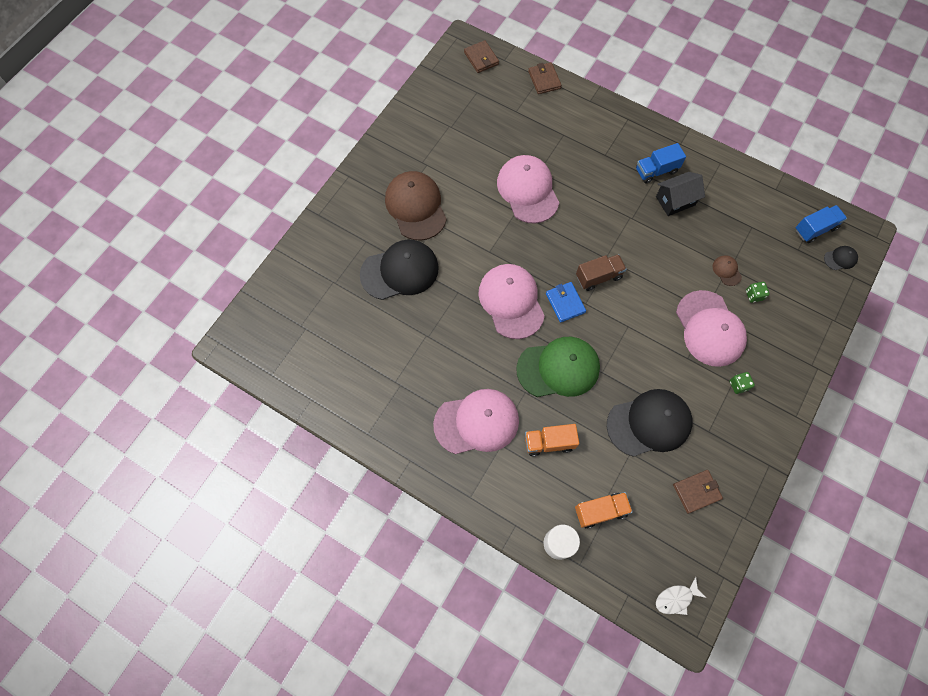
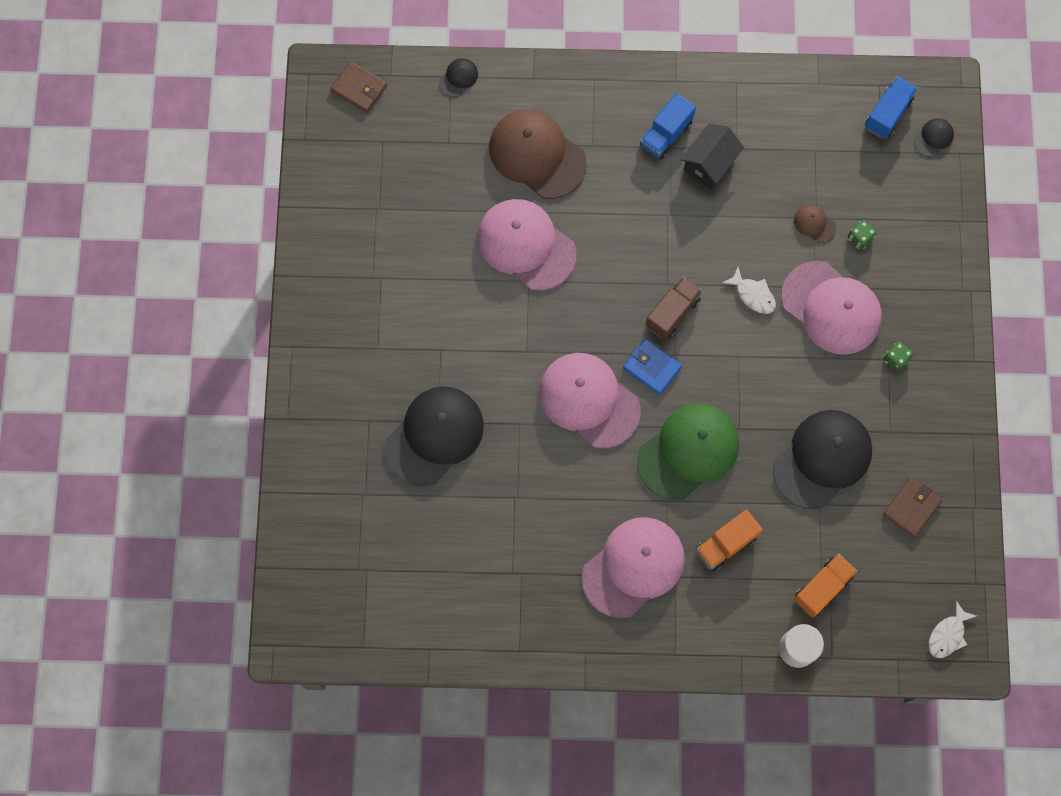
camera: 30 degrees left, 5 degrees up
(416, 207) = (402, 342): brown cap -> brown cap (537, 155)
(544, 80) = (458, 78): brown wallet -> black cap
(659, 293) = (753, 295): none -> white fish

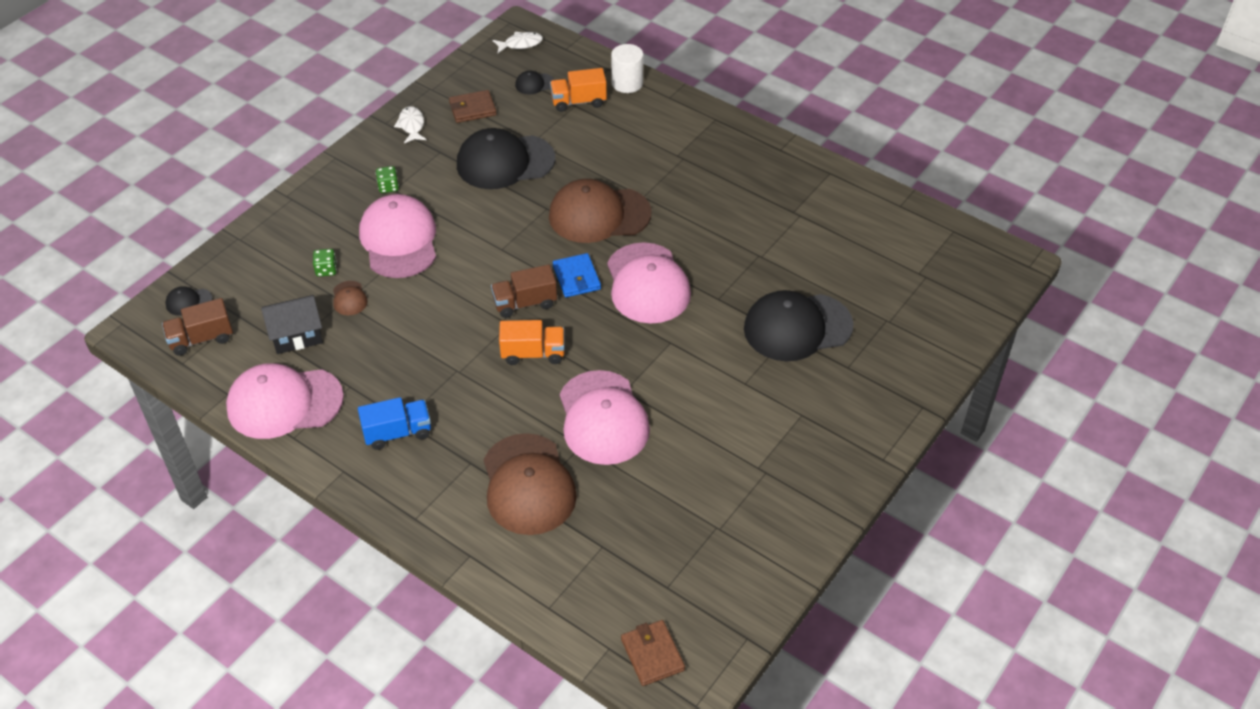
camera: 145 degrees left, 25 degrees down
(458, 78) = (542, 601): black cap -> black cap (534, 84)
(633, 567) = (703, 174): pink cap -> pink cap (284, 403)
(688, 451) = (599, 215): green cap -> brown cap
(709, 163) = (385, 388): black house -> black house (297, 335)
(726, 544) = (623, 154): orange truck -> orange truck (533, 353)
(753, 295) = (449, 280): white fish -> white fish (411, 125)
(888, 114) = (201, 339): blue truck -> brown truck

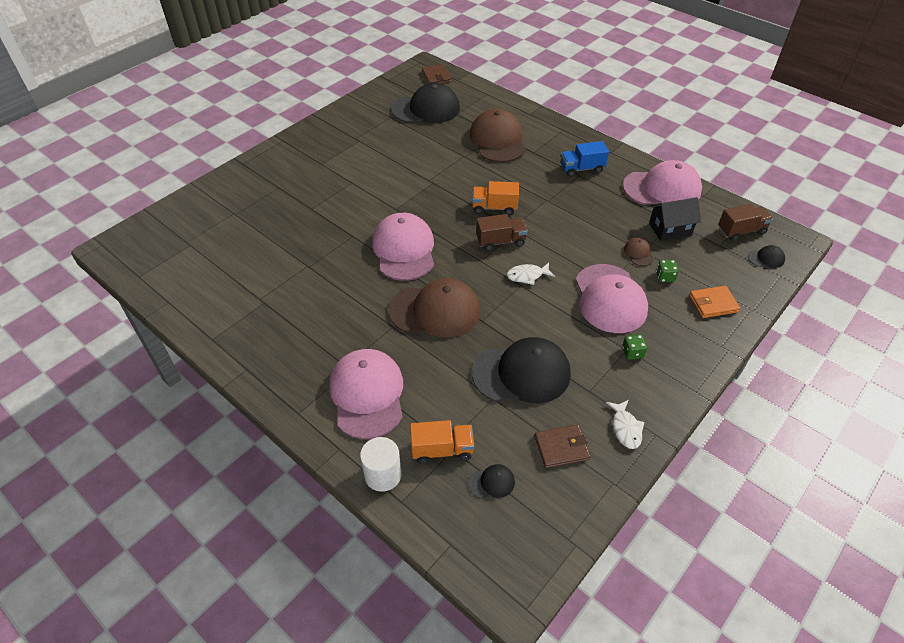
camera: 175 degrees left, 0 degrees up
(281, 242) = (713, 304): none -> orange wallet
(520, 44) = (509, 558): white fish -> white fish (527, 276)
(576, 278) = (459, 258): blue wallet -> none
(603, 418) = (449, 169): pink cap -> pink cap (367, 395)
(797, 327) = (301, 213): black cap -> black cap (426, 109)

